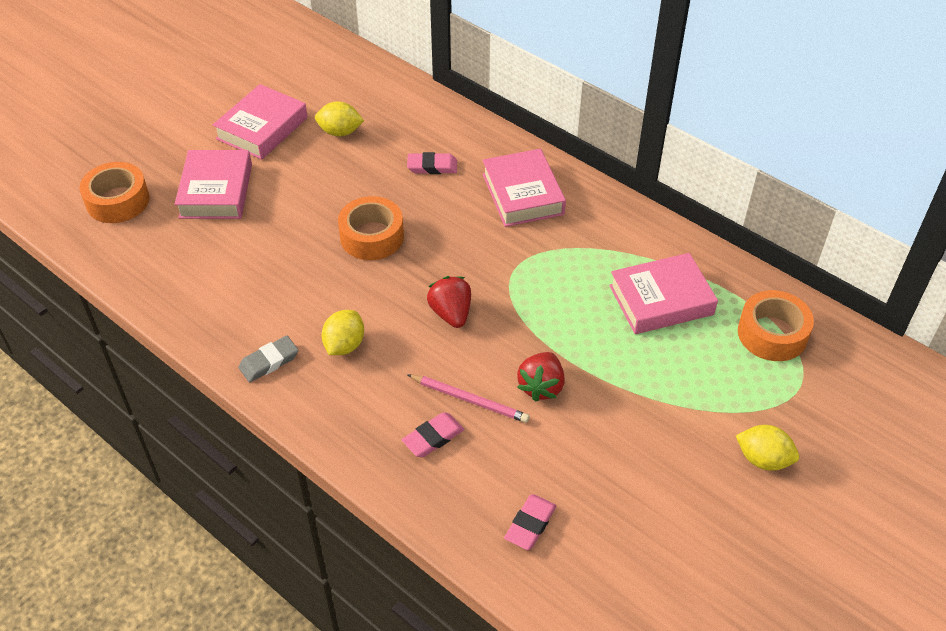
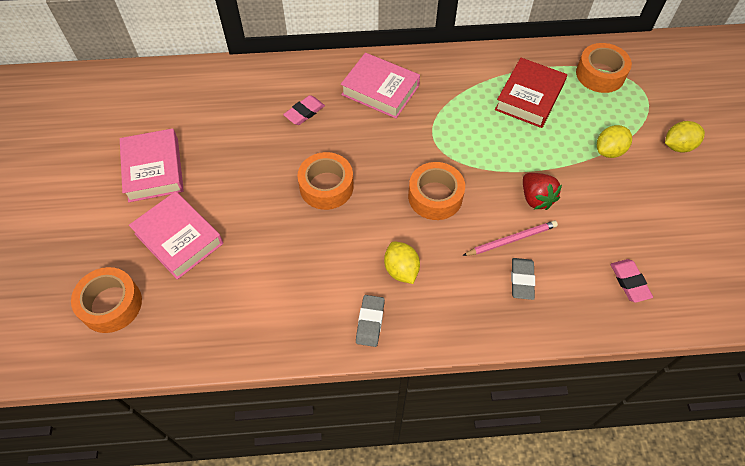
camera: 45 degrees left, 10 degrees up
(340, 132) = (214, 133): yellow lemon -> yellow lemon (609, 151)
(433, 437) = (522, 280): pink eraser -> grey eraser
(451, 313) = (435, 196): red strawberry -> orange tape
(661, 300) = (529, 97): pink book -> red book

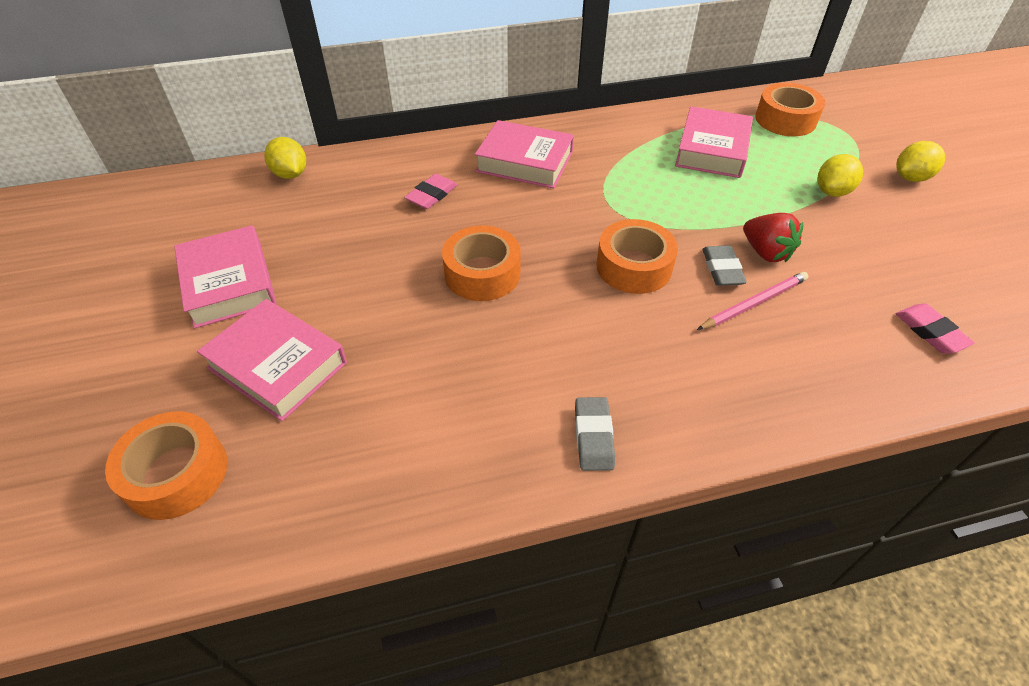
camera: 10 degrees left, 10 degrees down
(401, 270) = (617, 360): yellow lemon -> yellow lemon (290, 174)
(522, 280) = (788, 349): grey eraser -> grey eraser (722, 269)
(529, 97) = (712, 150): red book -> pink book

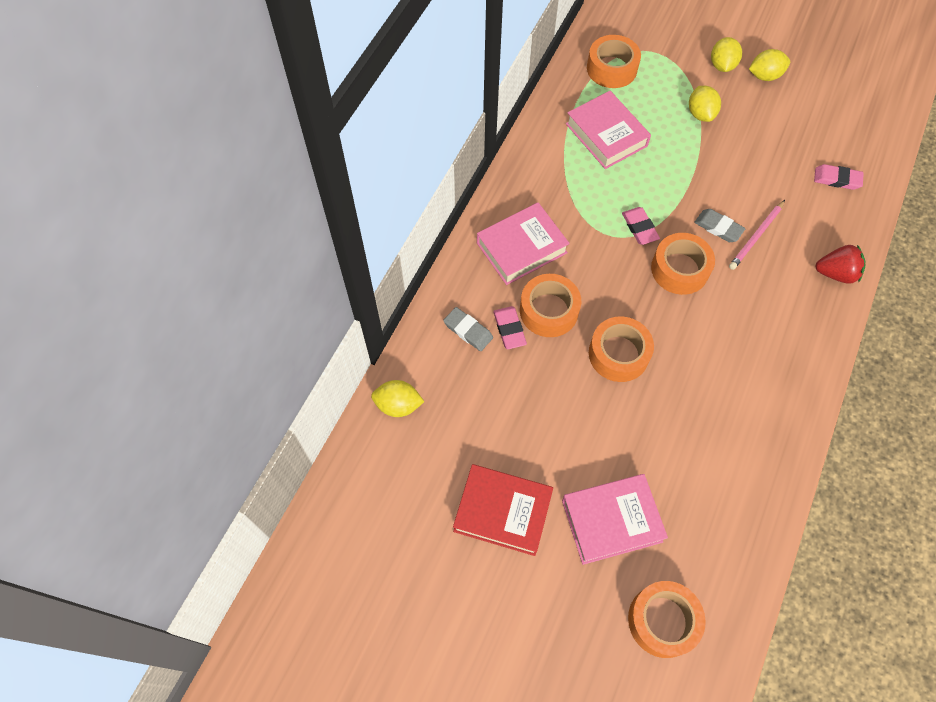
camera: 50 degrees left, 15 degrees up
(229, 283) = (502, 511): pink book -> red book
(478, 207) = (549, 310): none -> orange tape
(593, 436) = (789, 389): grey eraser -> grey eraser (468, 331)
(643, 217) = (639, 228): none -> pink eraser
(754, 303) = (756, 236): pink pencil -> pink pencil turned 150 degrees counterclockwise
(766, 252) = (722, 194): red strawberry -> red strawberry (835, 273)
(954, 210) = (764, 76): none -> yellow lemon

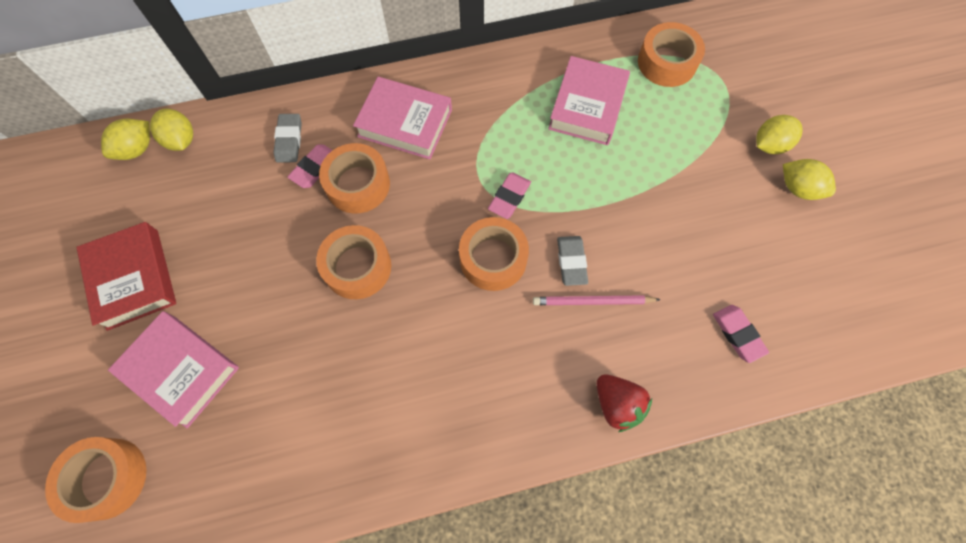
camera: 50 degrees right, 5 degrees up
(700, 114) = (691, 164): yellow lemon -> yellow lemon (137, 149)

